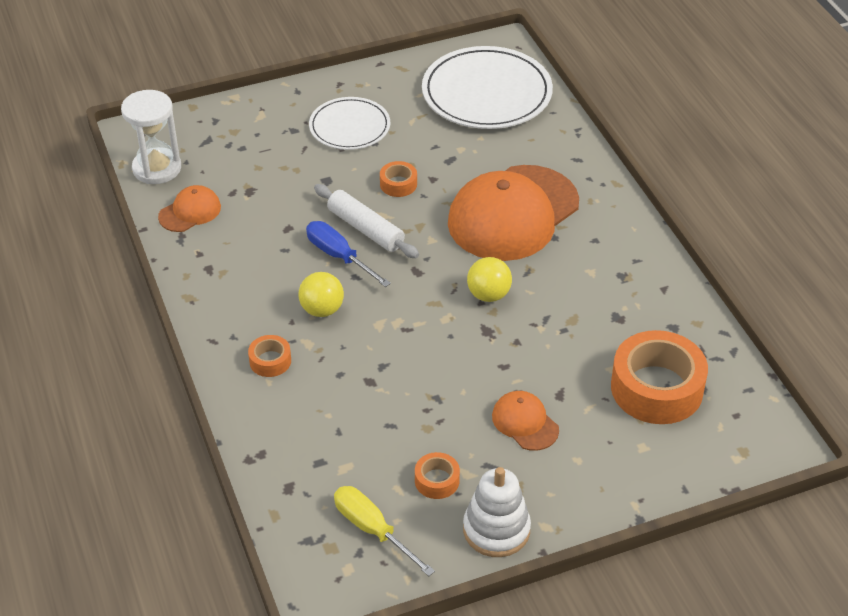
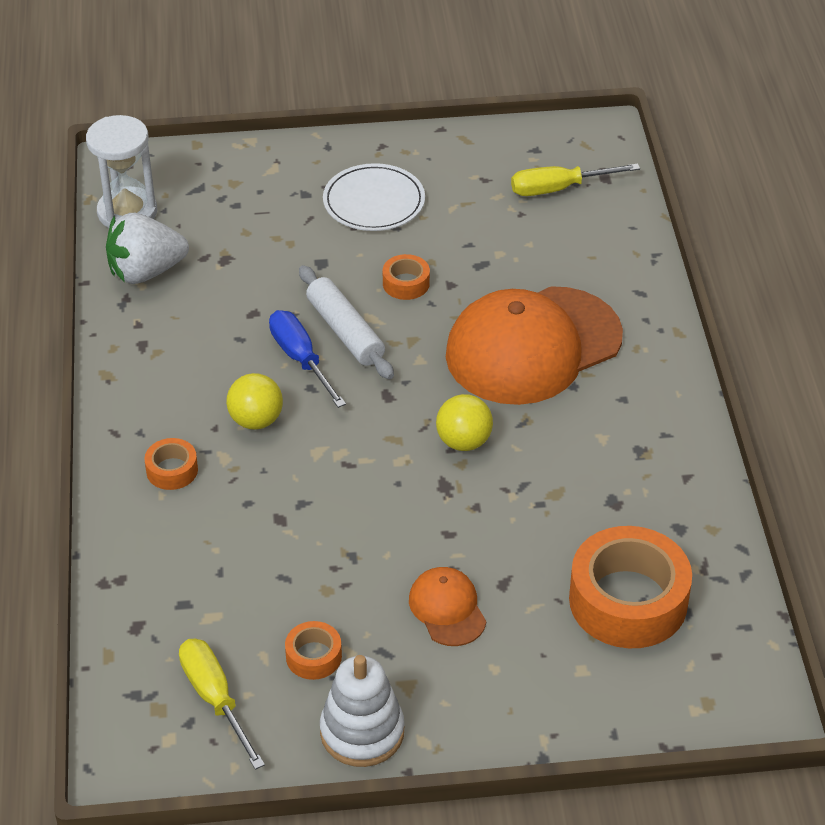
camera: 15 degrees right, 0 degrees up
(190, 212) = (146, 272): orange cap -> white strawberry
(486, 93) = (558, 189): white plate -> yellow screwdriver

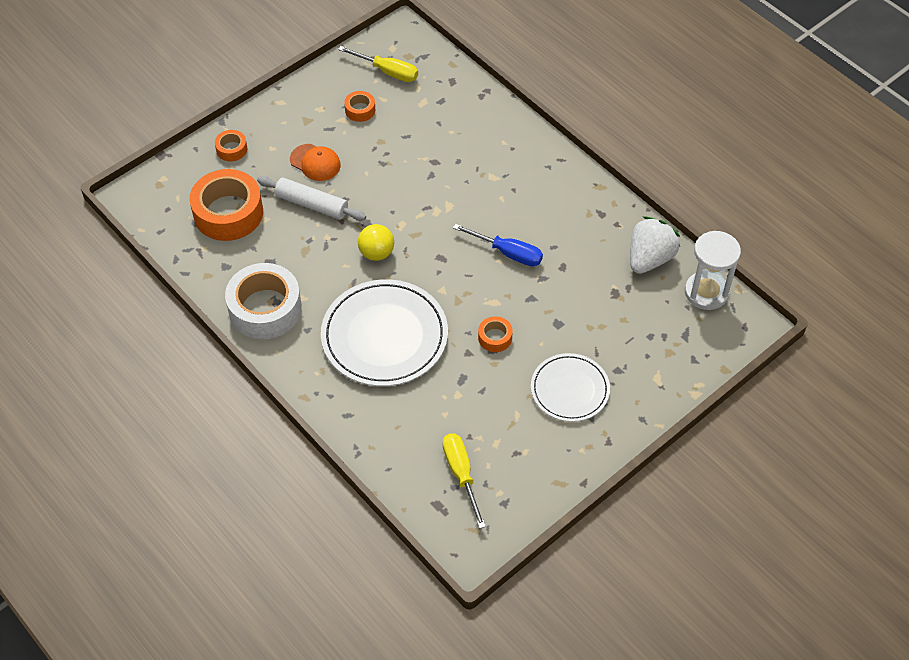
camera: 145 degrees right, 10 degrees up
(172, 470) = (511, 156): orange tape -> orange tape (231, 149)
(256, 420) = (496, 205): yellow ball -> none
(345, 331) = (500, 284): white rolling pin -> white rolling pin (312, 204)
(362, 732) = (311, 92): white stacking toy -> none
(533, 346) = (384, 336): orange cap -> white plate
(558, 189) = (461, 474): yellow screwdriver -> yellow screwdriver turned 60 degrees counterclockwise
(660, 448) = (265, 309): none -> white tape

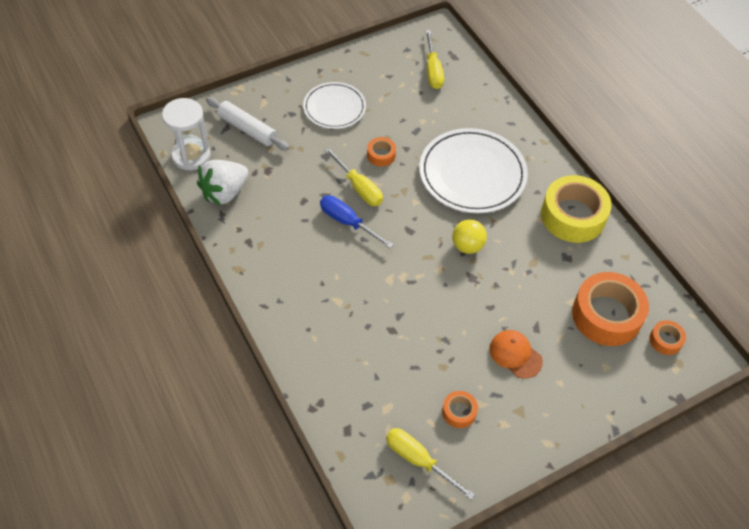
camera: 170 degrees left, 0 degrees up
(231, 149) = (603, 390): orange tape -> orange tape (665, 340)
(265, 309) = (573, 216): white tape -> yellow tape
(312, 204) = (523, 307): white rolling pin -> white rolling pin (247, 129)
(508, 293) = (359, 188): none -> yellow screwdriver

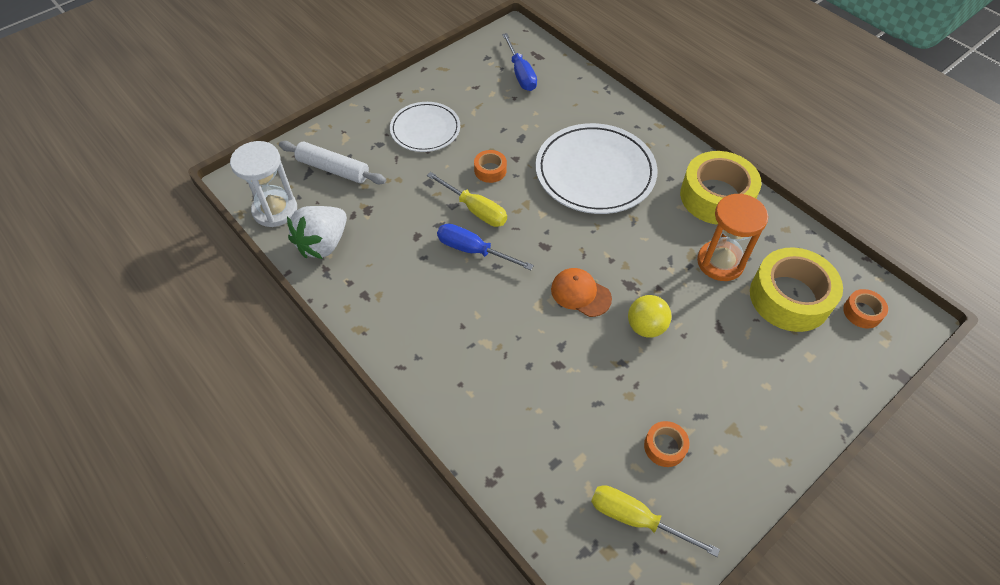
camera: 10 degrees left, 0 degrees up
(433, 71) = (520, 74): yellow screwdriver -> blue screwdriver
(467, 246) = (614, 251): yellow ball -> yellow ball (645, 327)
(515, 355) = (706, 364): orange cap -> orange cap (580, 294)
(556, 274) = (720, 262): none -> orange hourglass
(606, 315) = (789, 297): orange tape -> yellow tape

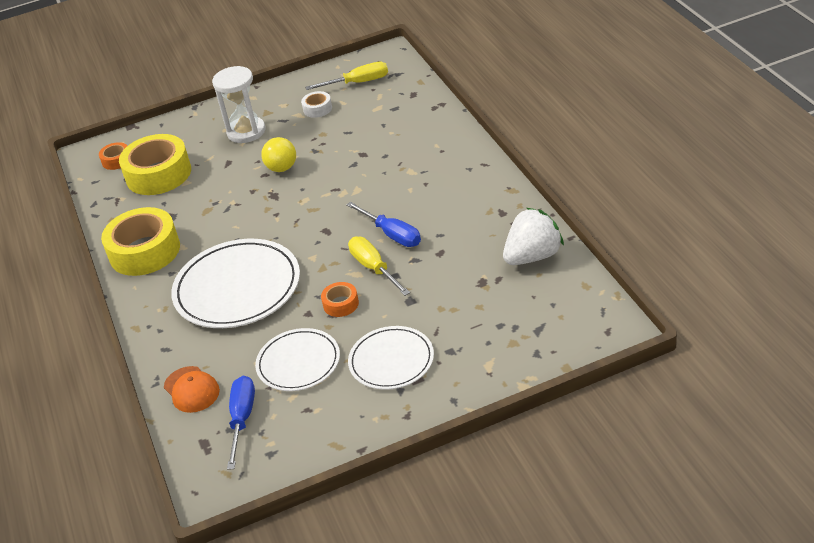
camera: 155 degrees left, 15 degrees down
(275, 210) = (579, 294): white hourglass -> white hourglass (246, 132)
(333, 169) = (509, 328): white rolling pin -> none
(501, 117) = (298, 363): none -> white plate
(580, 294) = (317, 193): orange cap -> orange cap (191, 389)
(636, 519) = (358, 83): yellow screwdriver -> yellow screwdriver turned 60 degrees counterclockwise
(664, 447) = (317, 109): orange tape -> white tape
(720, 262) = (188, 202): orange hourglass -> none

